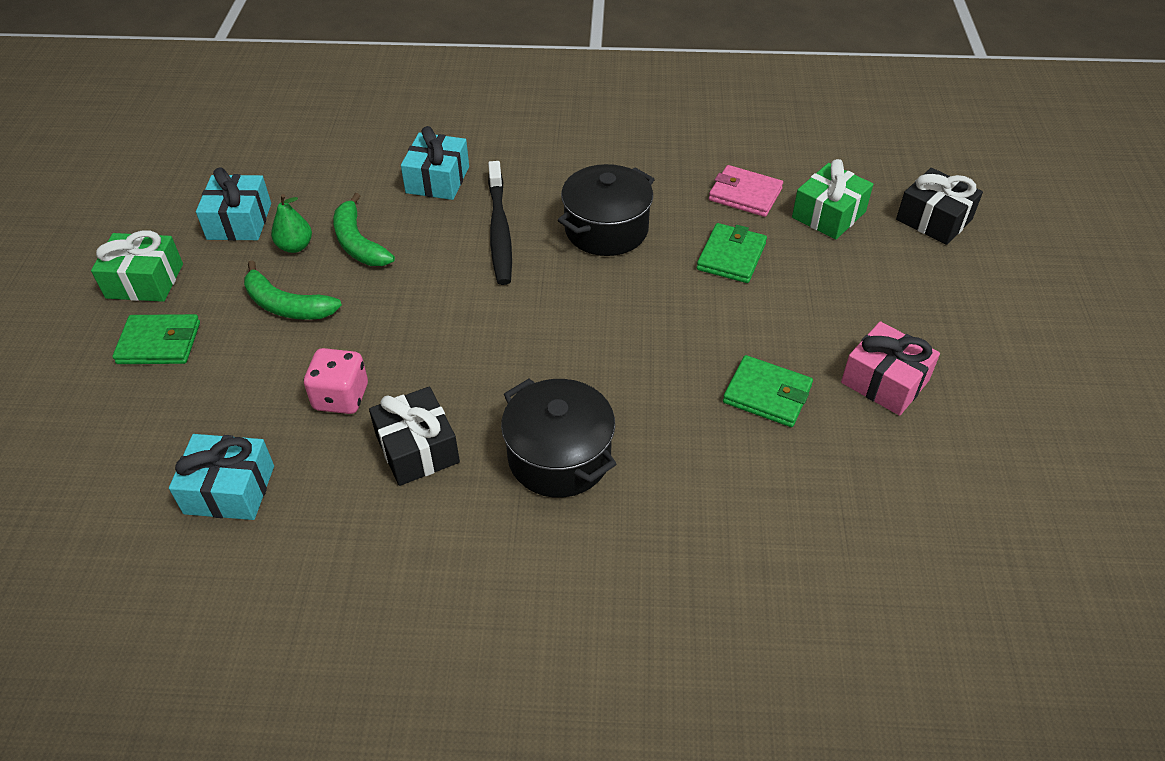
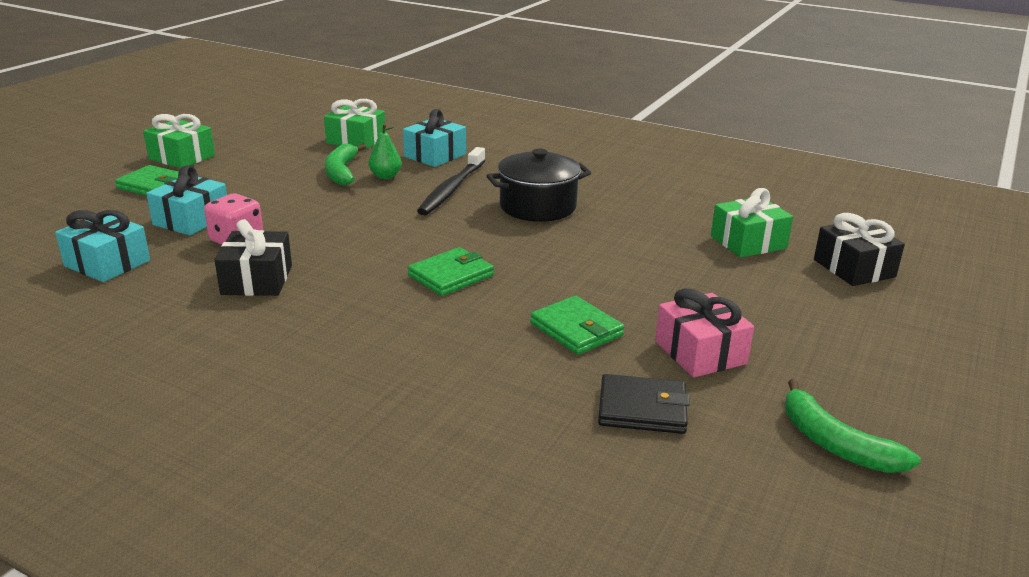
camera: 25 degrees right, 20 degrees down
(239, 221) = (275, 145): turquoise gift -> turquoise gift (191, 220)
(286, 305) = (256, 189): green banana -> green banana (835, 444)
(295, 246) = (297, 164): green pear -> green pear (385, 176)
(328, 181) = (356, 140): none -> green gift
(559, 457) = (357, 314): black pot -> none
(731, 256) = (630, 245): green wallet -> green wallet (451, 276)
(745, 194) = (680, 215): pink wallet -> none
(886, 471) = (642, 409): none -> black wallet

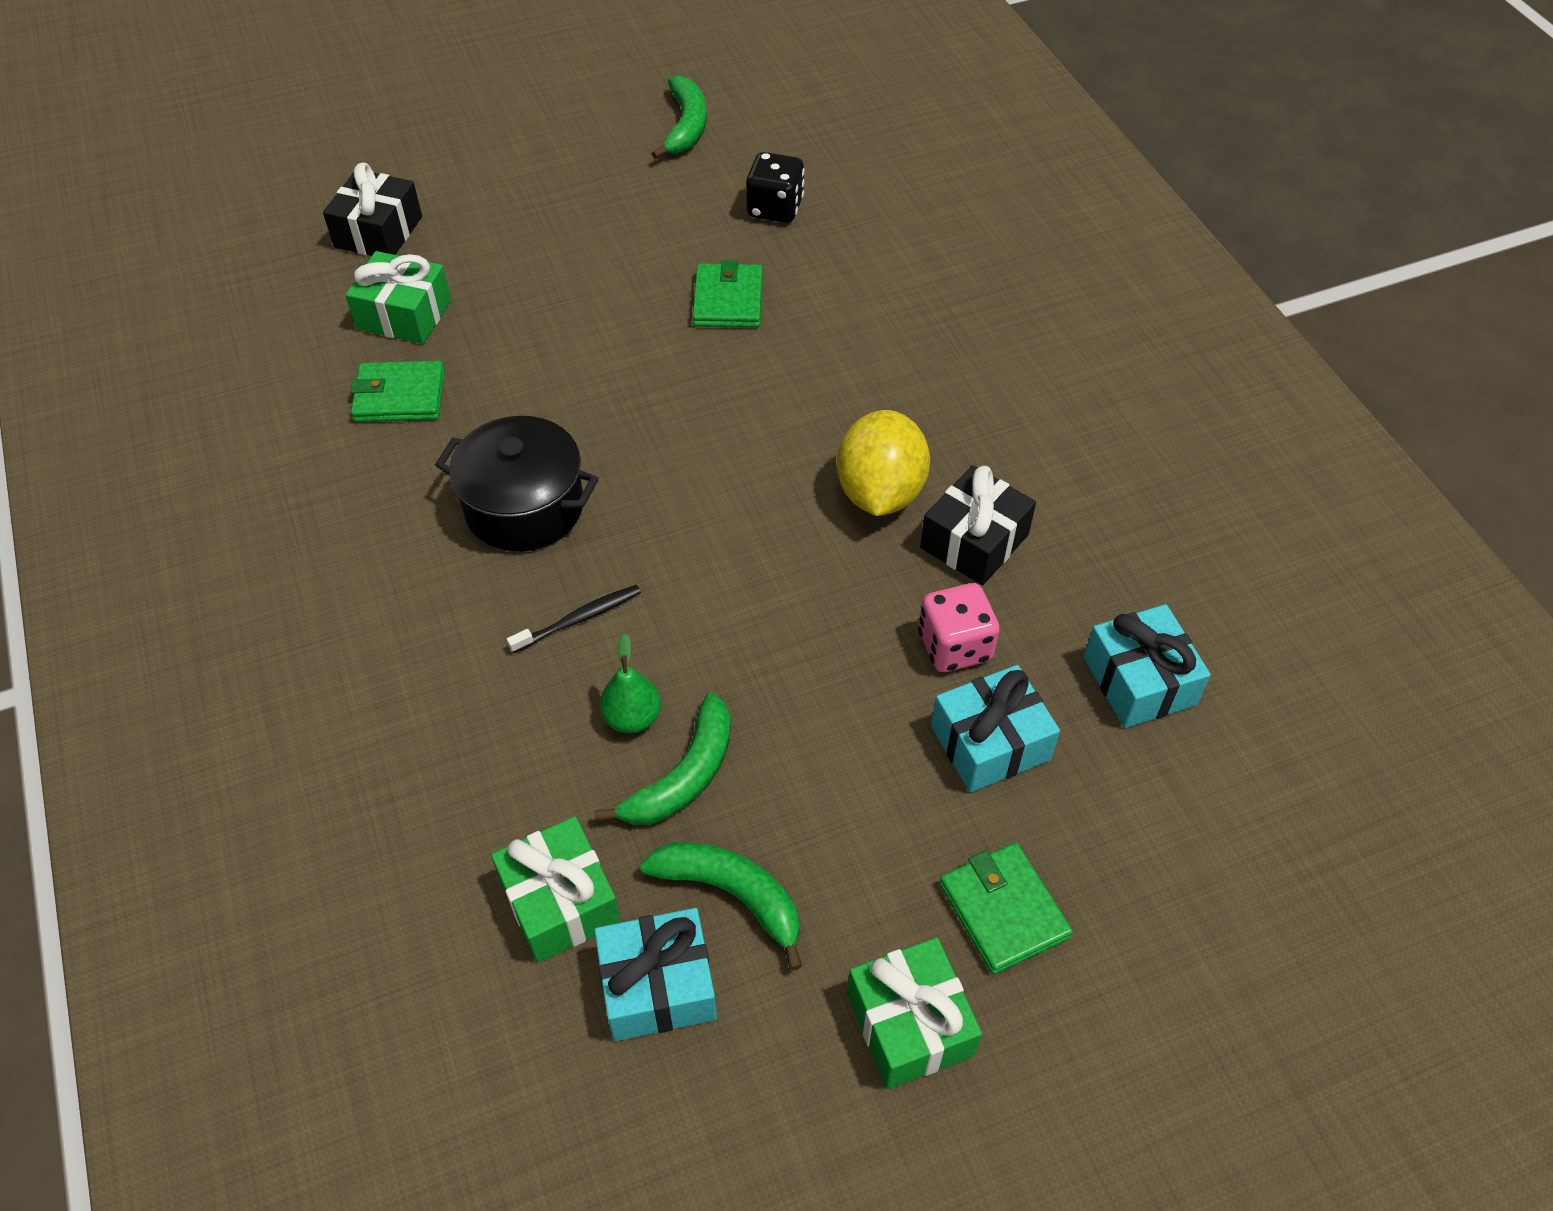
camera: 140 degrees left, 25 degrees up
(286, 158) = (731, 894): none -> green banana
(342, 278) = (880, 492): none -> yellow lemon
(435, 155) = (494, 746): turquoise gift -> turquoise gift (658, 986)
(451, 189) = (579, 619): black toothbrush -> black toothbrush, size x0.56
(451, 276) = (763, 433): green wallet -> green wallet (400, 396)
(642, 409) = (775, 208): black wallet -> black dice
(700, 352) = (662, 227): pink gift -> none

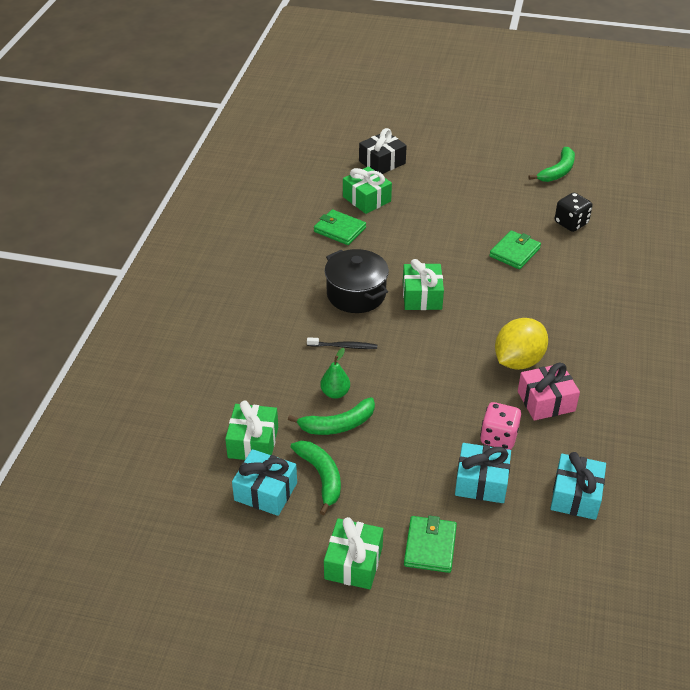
camera: 35 degrees right, 10 degrees down
(640, 454) = (422, 296): none -> green gift
(974, 541) = (546, 401): black gift -> pink gift

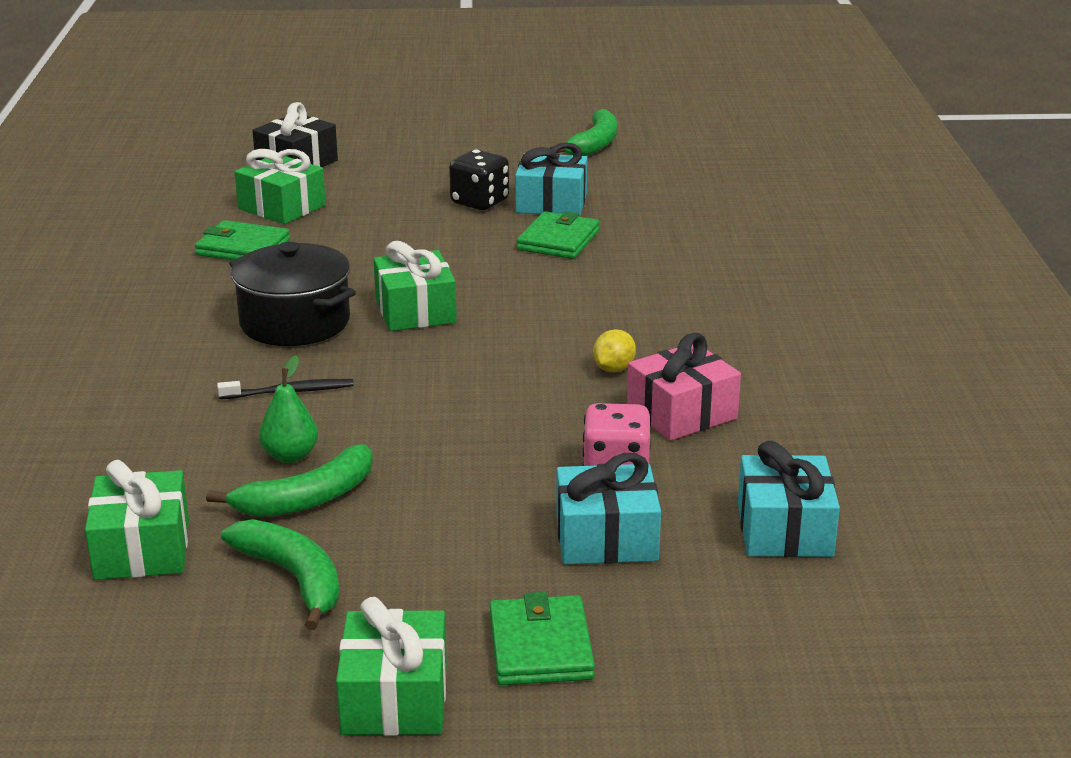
camera: 15 degrees left, 15 degrees down
(266, 491) = (184, 618): turquoise gift -> turquoise gift (551, 203)
(518, 361) = (613, 369): yellow lemon -> yellow lemon, size x0.47
(571, 223) = (638, 198): black dice -> black dice (479, 202)

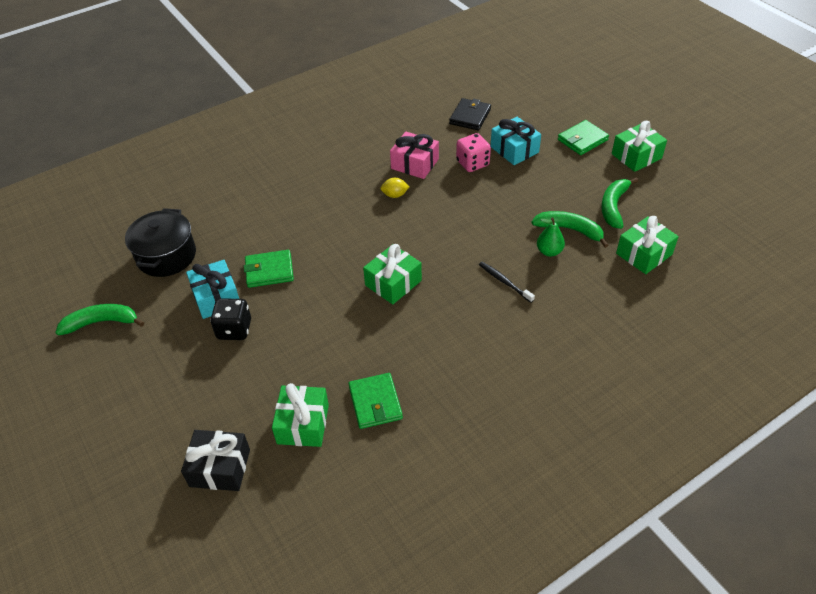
camera: 120 degrees left, 20 degrees up
(295, 323) = (443, 320): black pot -> black pot (166, 256)
(784, 530) = (470, 116): turquoise gift -> black wallet

